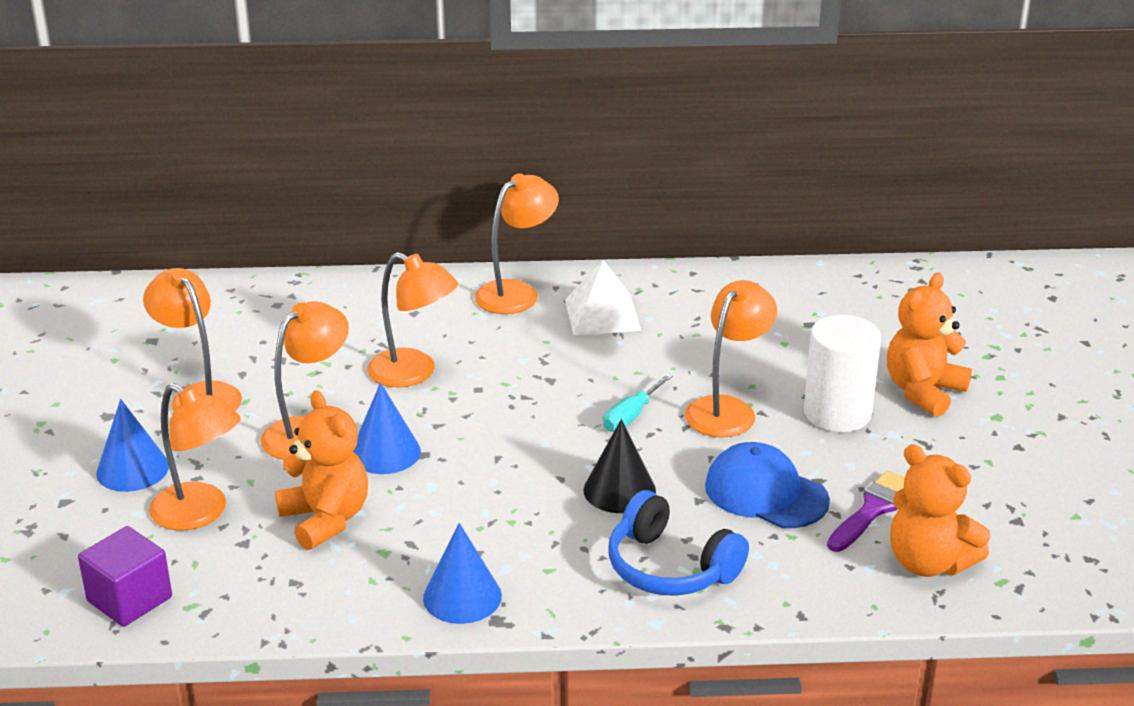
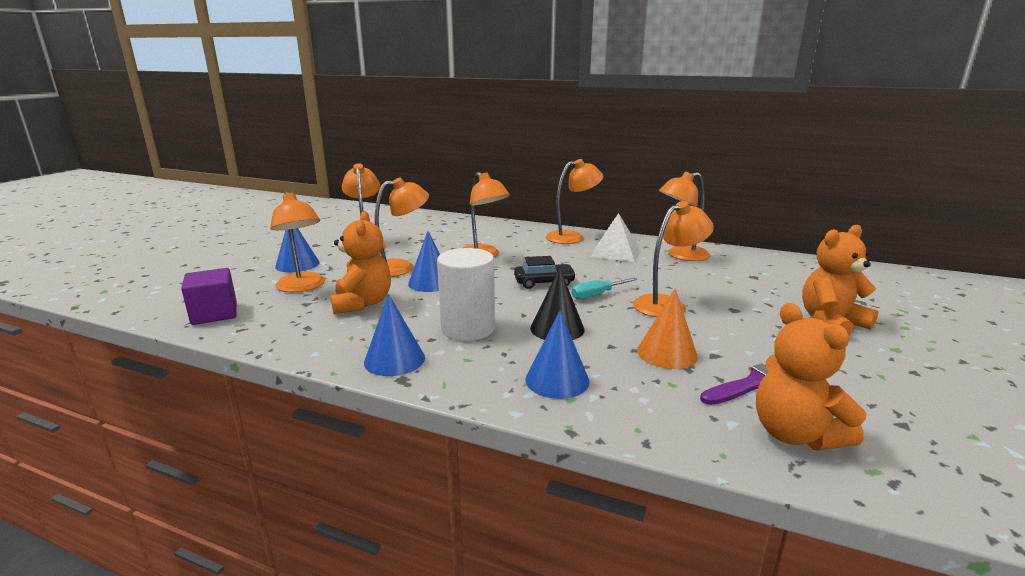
camera: 25 degrees right, 10 degrees down
(546, 410) = (544, 283): none -> black car
(670, 567) = (557, 380): blue headphones -> blue cone
(698, 301) = (681, 255): none -> orange lamp
(766, 493) = (667, 353): blue cap -> orange cone
(837, 413) = (752, 321): white cylinder -> white cylinder (468, 329)

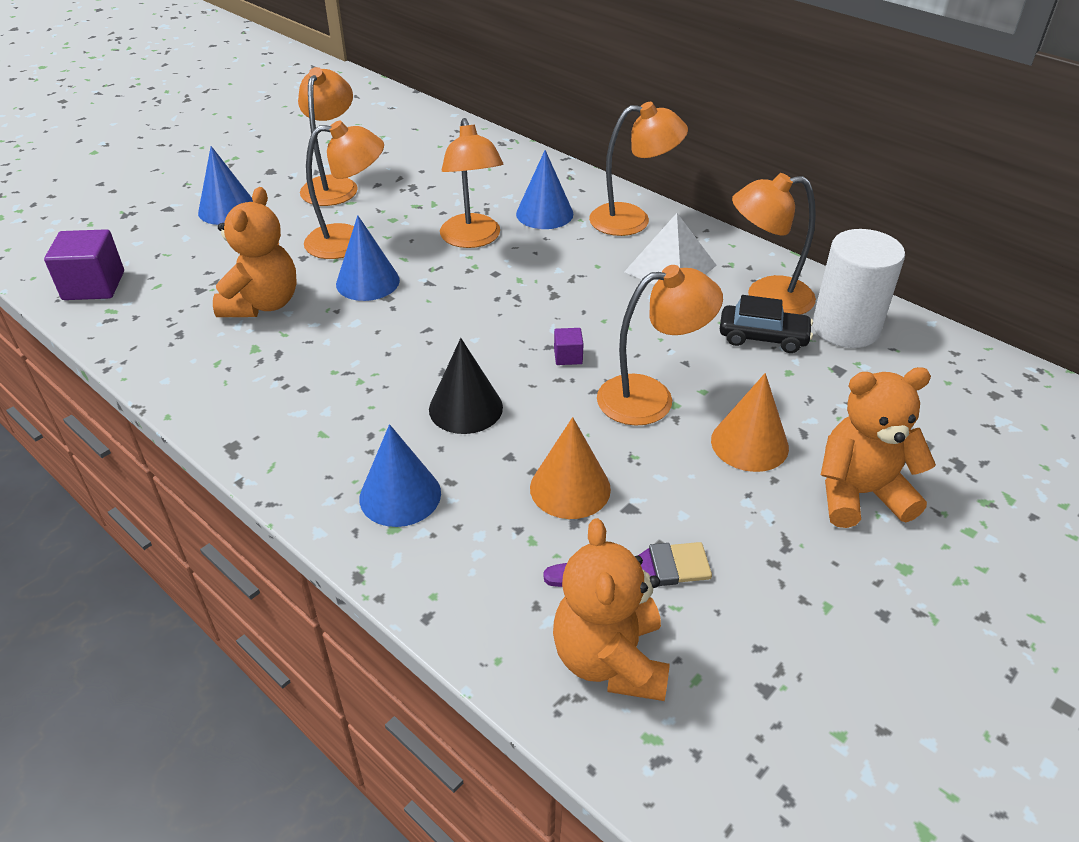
camera: 20 degrees right, 20 degrees up
(303, 287) = (211, 257): orange lamp -> none
(394, 359) = (242, 413): blue cone -> blue cone (544, 213)
(468, 329) = (356, 381): white cylinder -> white cylinder (845, 328)
(544, 283) = (515, 315): black car -> black car (763, 337)
(597, 295) = (568, 356): turquoise screwdriver -> purple cube
(746, 313) = (749, 443): none -> orange cone

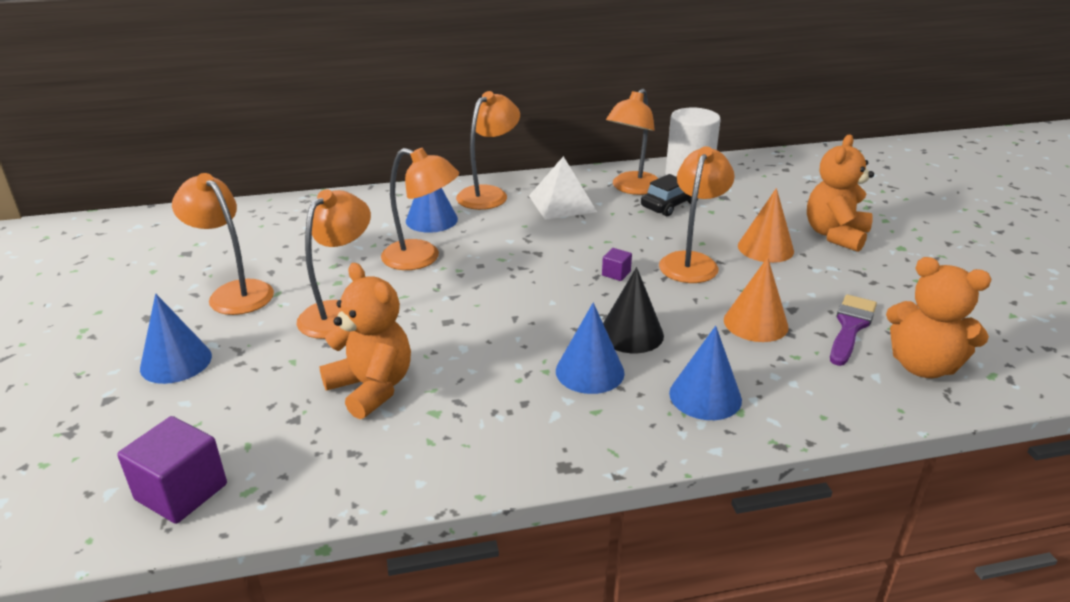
camera: 55 degrees left, 10 degrees down
(367, 282) = (413, 323): blue cone -> blue cone (590, 371)

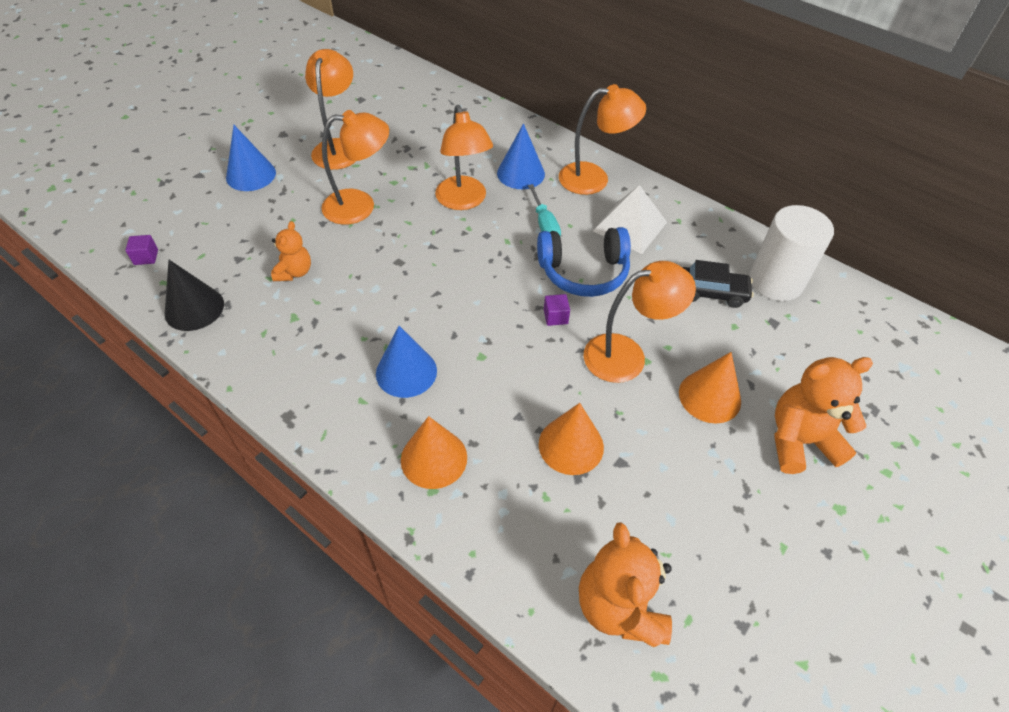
camera: 50 degrees right, 20 degrees up
(181, 492) = (146, 257): purple cube -> purple cube, size x0.49
(371, 388) = (294, 272): orange teddy bear -> orange teddy bear, size x0.58
(508, 235) = (544, 225): none -> turquoise screwdriver
(584, 242) = (583, 272): none -> blue headphones
(631, 334) = (477, 370): black cone -> black cone (194, 308)
(632, 188) = (710, 253): orange lamp -> none
(705, 396) = (434, 458): blue cone -> orange cone
(850, 327) = (633, 520): purple brush -> none

